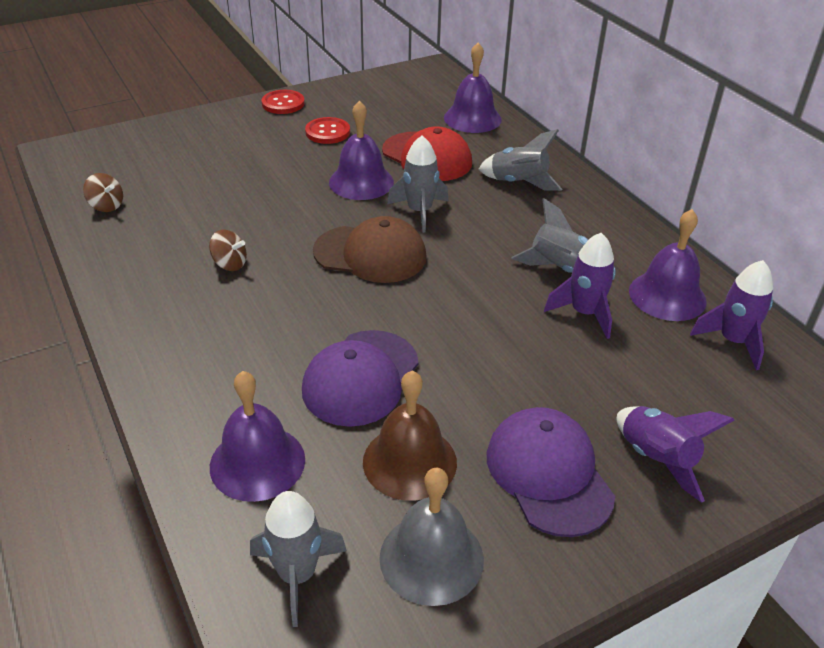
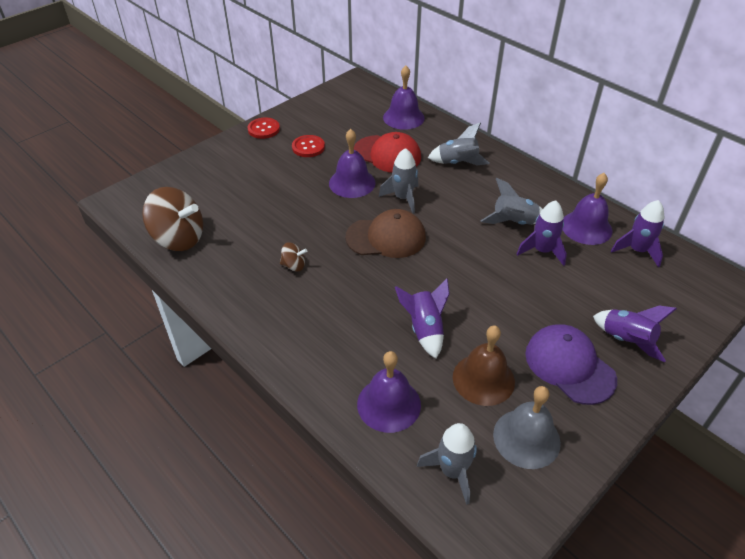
camera: 15 degrees left, 5 degrees up
(106, 206) = (179, 238): brown spinning top -> brown spinning top, size x2.19
(360, 378) = (424, 329): purple cap -> purple rocket

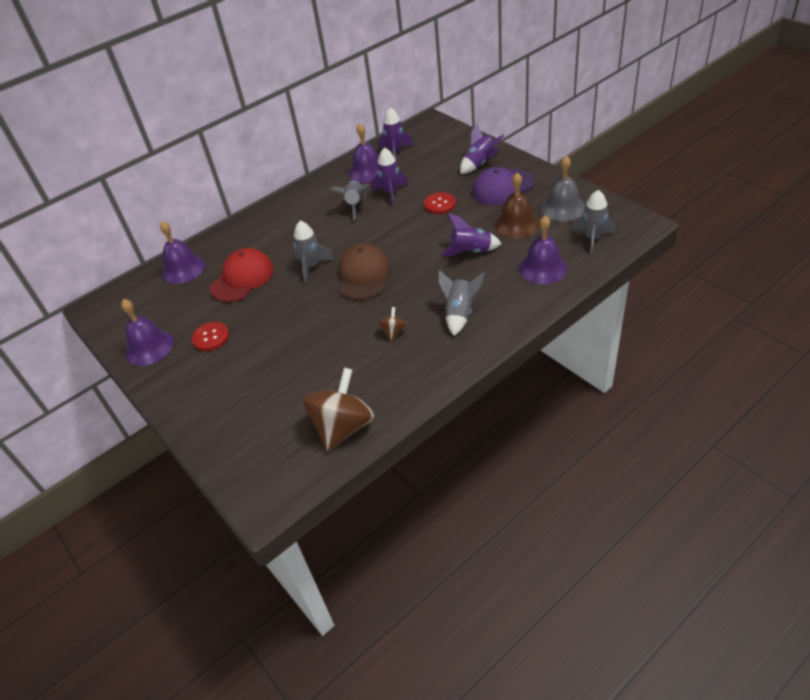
camera: 80 degrees left, 0 degrees up
(264, 129) = (162, 379): red button -> red button (440, 204)
(352, 183) = (281, 300): purple bell -> purple bell (149, 347)
(458, 163) = (269, 233): grey rocket -> grey rocket (459, 313)

